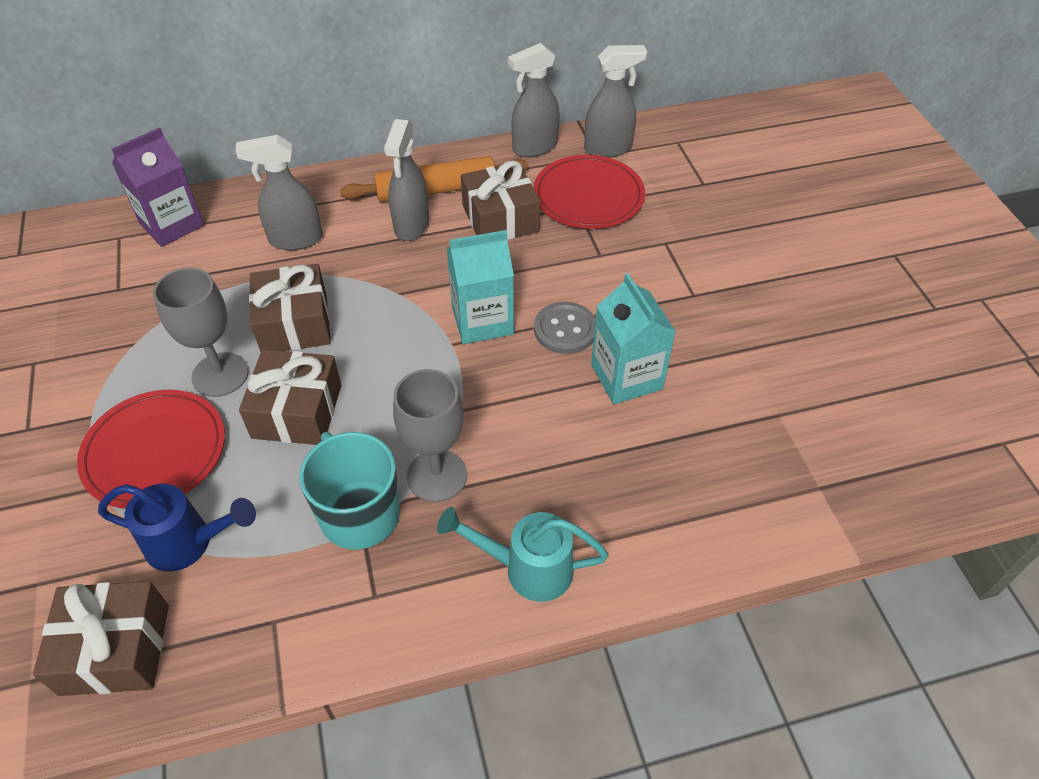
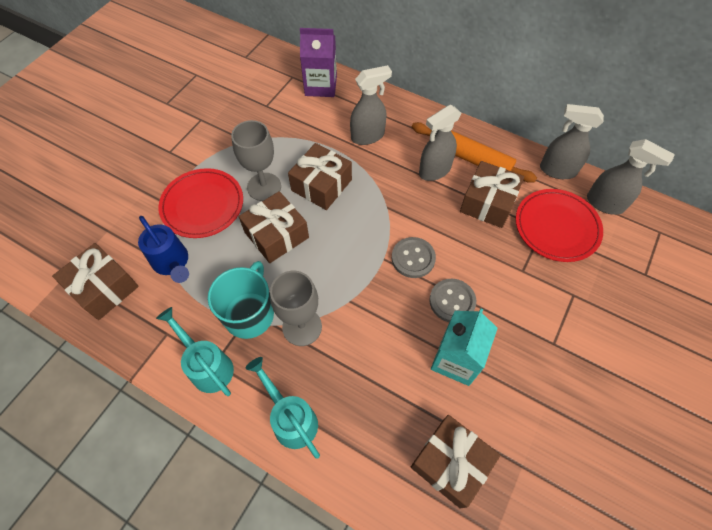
camera: 45 degrees right, 10 degrees up
(295, 239) = (368, 136): grey spray bottle -> grey spray bottle turned 120 degrees clockwise
(368, 606) = (207, 365): none -> turquoise watering can
(482, 320) = (413, 258): turquoise carton -> grey button
(721, 466) = (450, 463): none -> brown gift

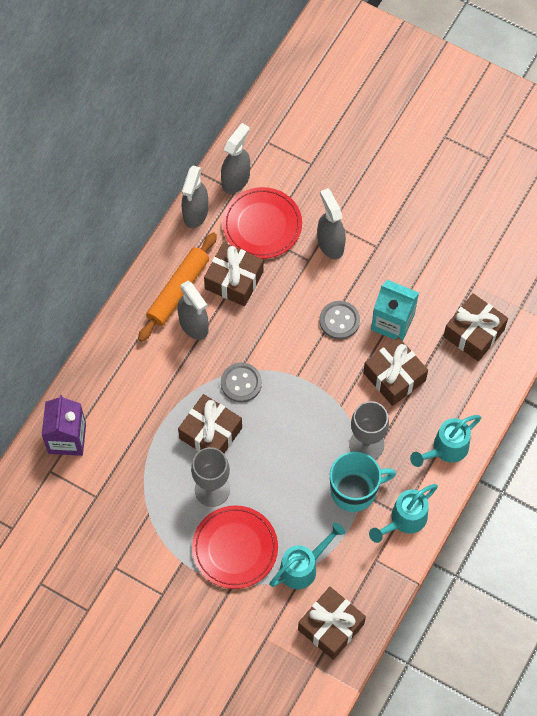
camera: 90 degrees left, 5 degrees up
(173, 264) = (304, 567): blue watering can -> turquoise watering can
(249, 314) = (355, 490): turquoise mug -> turquoise mug turned 150 degrees clockwise
(276, 235) = (271, 473): brown gift -> brown gift (394, 377)
(368, 136) = (145, 388): grey spray bottle -> grey spray bottle (330, 244)
(413, 258) = (296, 350): grey button -> grey button (241, 383)

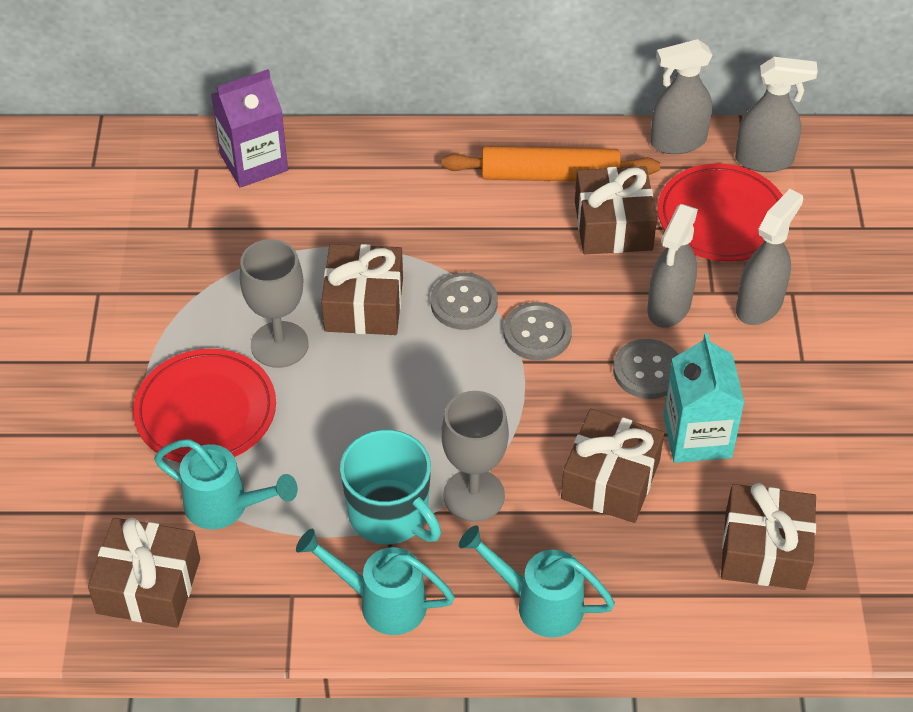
camera: 60 degrees right, 15 degrees down
(194, 325) = (512, 214): grey spray bottle -> grey spray bottle (669, 307)
(283, 359) = (537, 333): none -> grey button

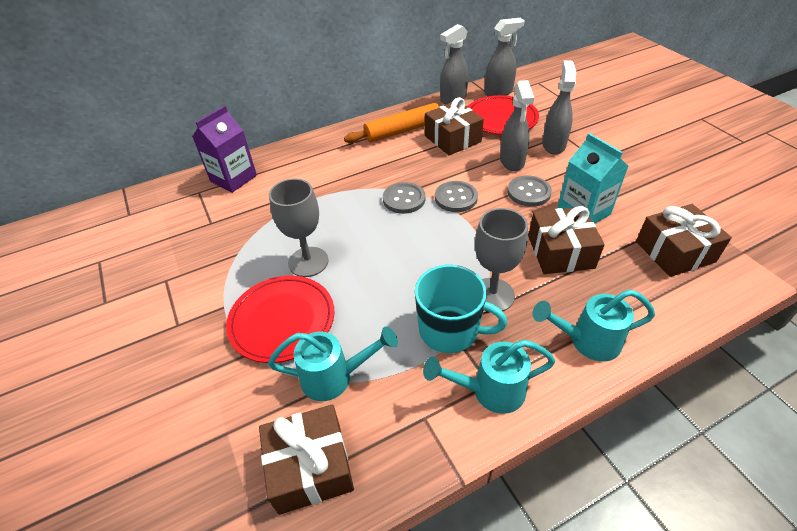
camera: 25 degrees left, 5 degrees down
(364, 304) = (346, 221): brown gift -> none

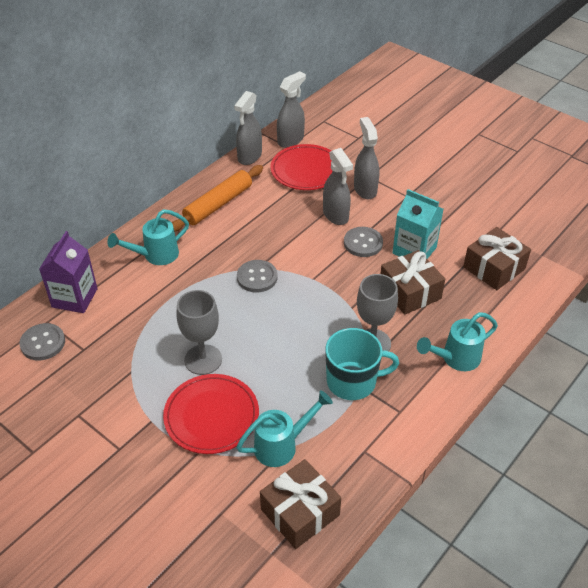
camera: 25 degrees left, 0 degrees up
(452, 139) = (271, 203): brown gift -> none
(456, 198) = (303, 264): grey button -> grey button (43, 343)
(489, 391) = (402, 417): turquoise watering can -> turquoise watering can (155, 255)

